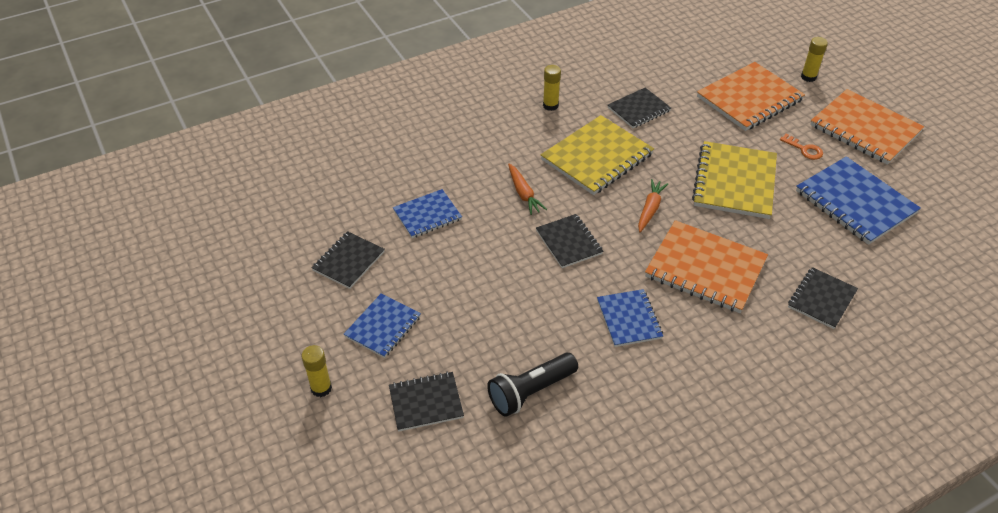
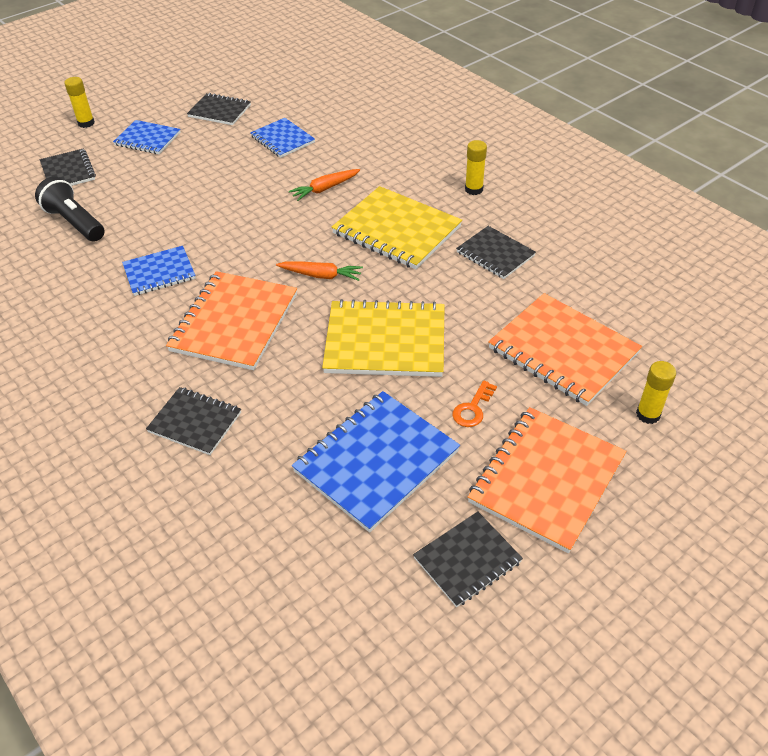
camera: 80 degrees right, 0 degrees up
(569, 242) = (260, 224): black notebook -> black notebook (467, 560)

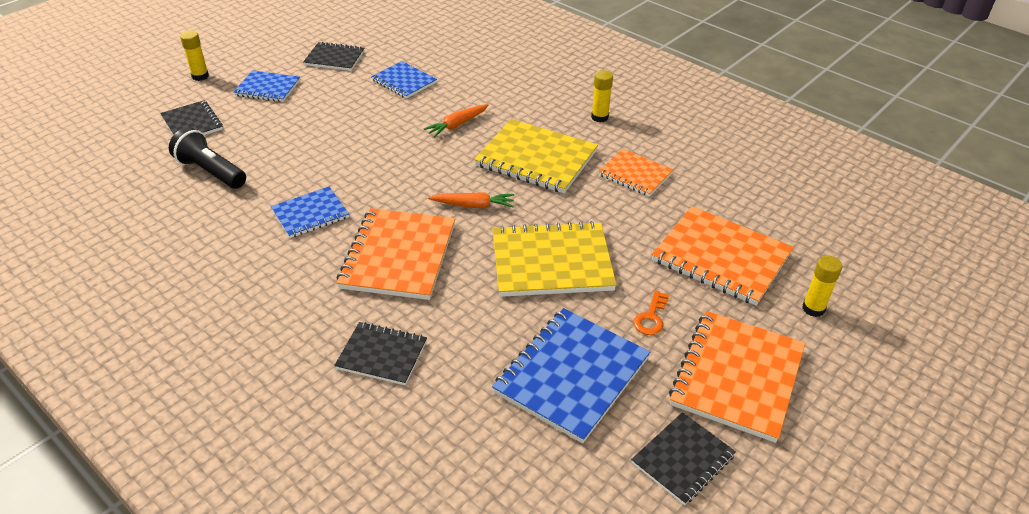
camera: 10 degrees left, 5 degrees down
(495, 254) = (635, 174): black notebook -> orange notebook

